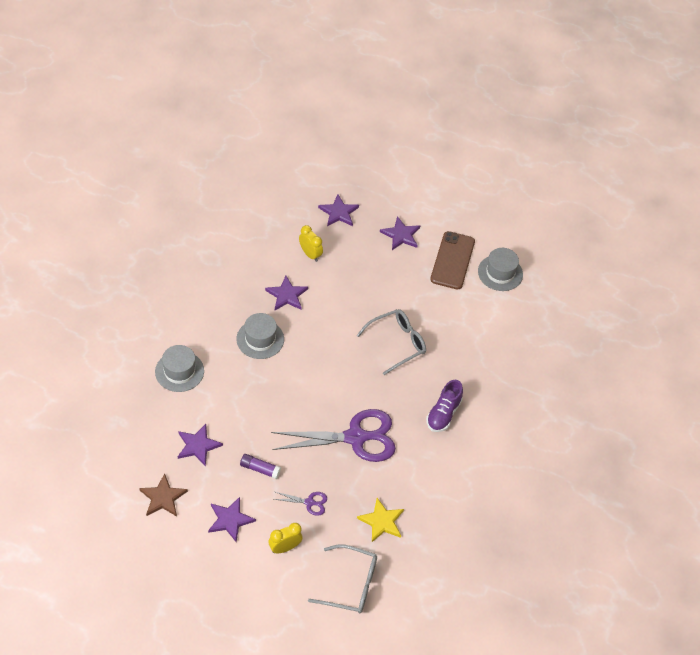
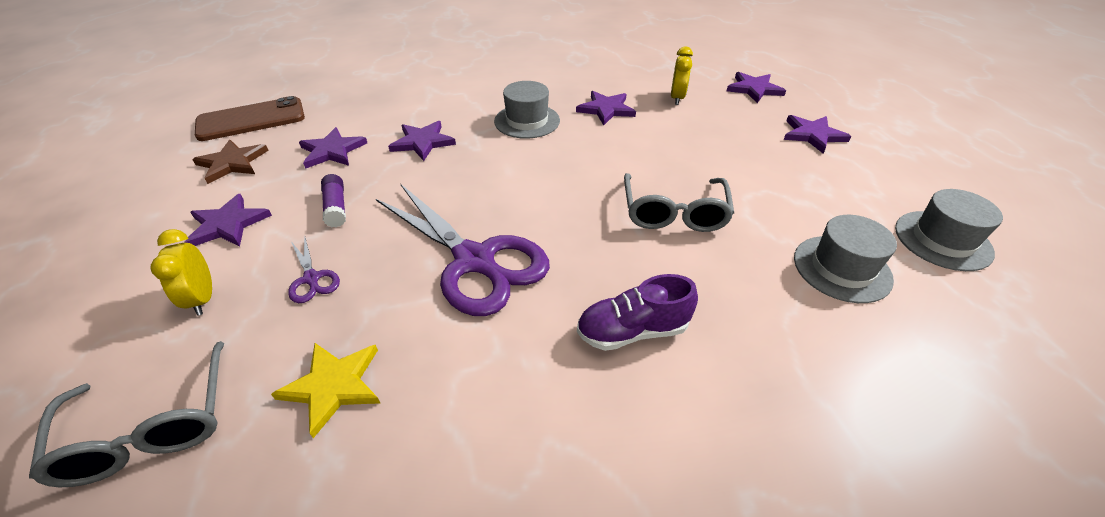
camera: 55 degrees right, 10 degrees down
(179, 371) = (422, 100): grey hat -> grey hat (842, 268)
(232, 400) = (422, 142): none -> purple star
(285, 547) = (203, 298): yellow clock -> yellow clock turned 135 degrees counterclockwise
(397, 343) = (674, 213): grey glasses -> grey glasses turned 75 degrees clockwise
(452, 260) = (866, 188): brown phone -> brown phone (251, 120)

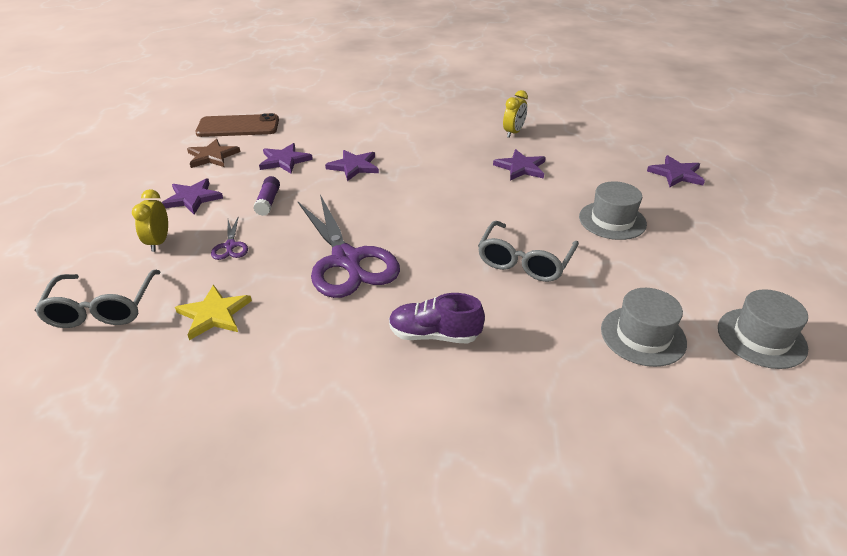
camera: 20 degrees right, 5 degrees down
(527, 121) = (446, 165): grey hat -> grey hat (612, 220)
(677, 98) = (593, 169): yellow clock -> yellow clock (513, 133)
(813, 135) = (704, 225): purple star -> none

